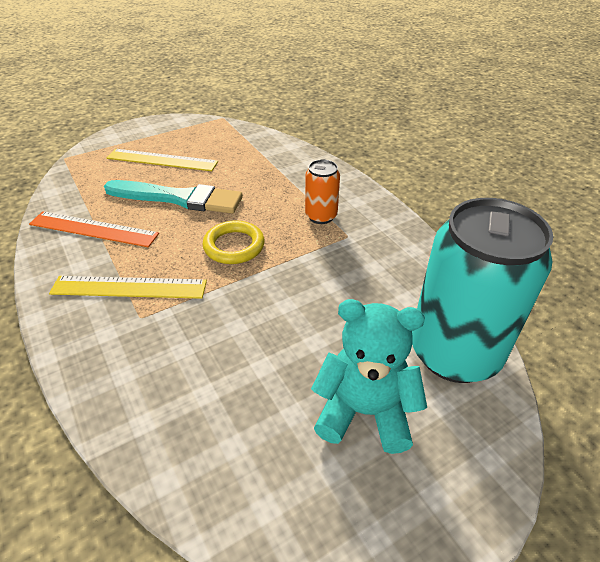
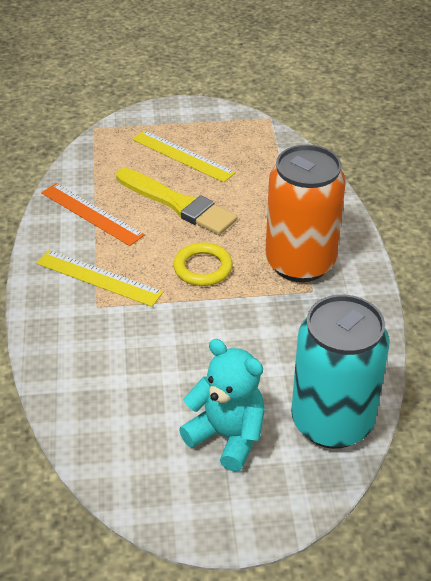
camera: 25 degrees right, 0 degrees up
(179, 198) = (178, 204): turquoise brush -> yellow brush
(321, 216) = (300, 263): orange can -> orange can, size x2.13

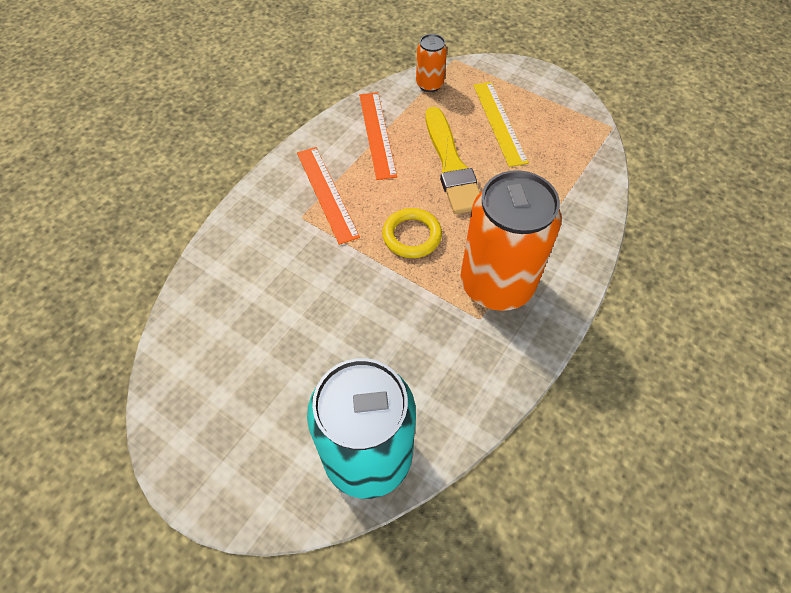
camera: 40 degrees right, 15 degrees up
(94, 156) = (429, 84): none -> orange can
(99, 278) = (327, 193): yellow ruler -> orange ruler
(227, 436) = (276, 402): turquoise teddy bear -> none

